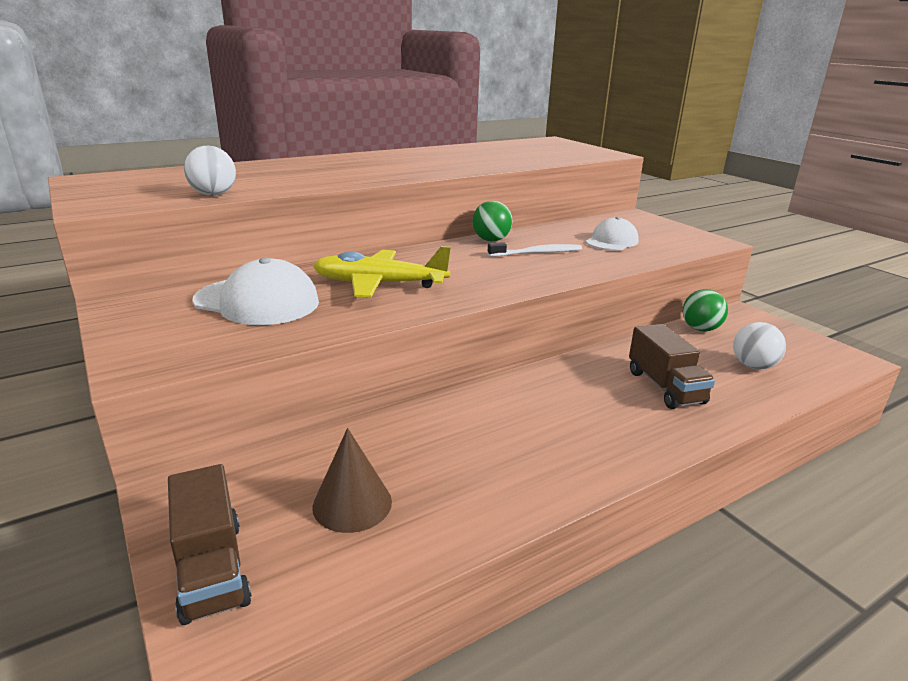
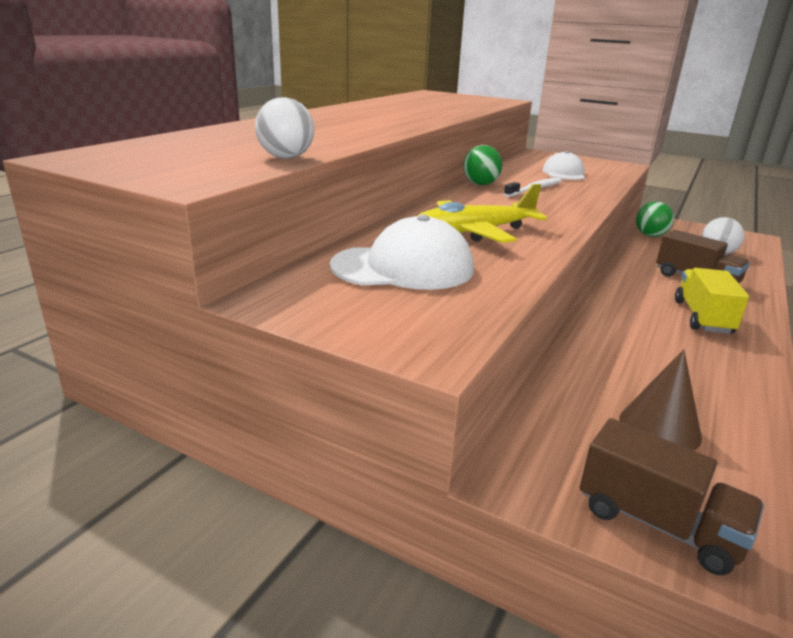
camera: 30 degrees left, 0 degrees up
(593, 426) = (702, 317): none -> yellow truck

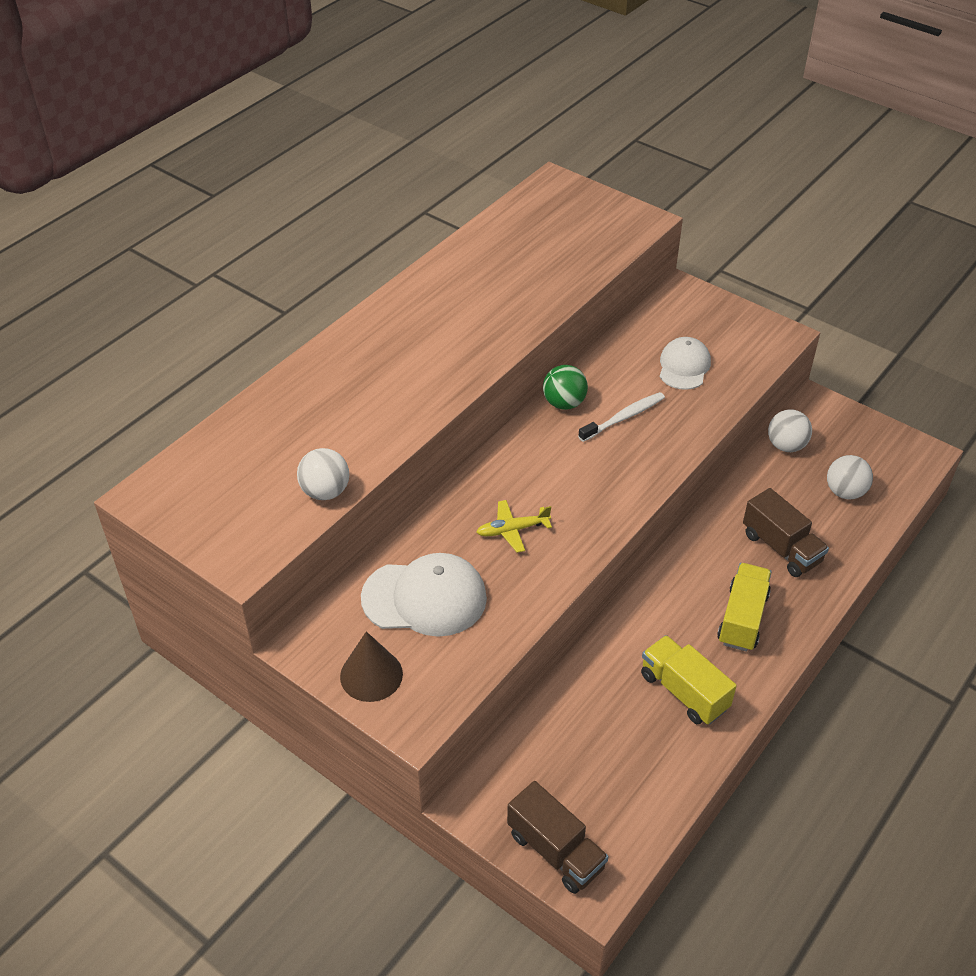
camera: 10 degrees right, 20 degrees up
(474, 232) = (513, 530): yellow plane -> yellow plane, size x0.55
(650, 236) = (786, 446): green ball -> white ball
(659, 427) = (609, 764): brown cone -> brown cone (371, 675)
(692, 366) = (684, 691): none -> yellow truck

